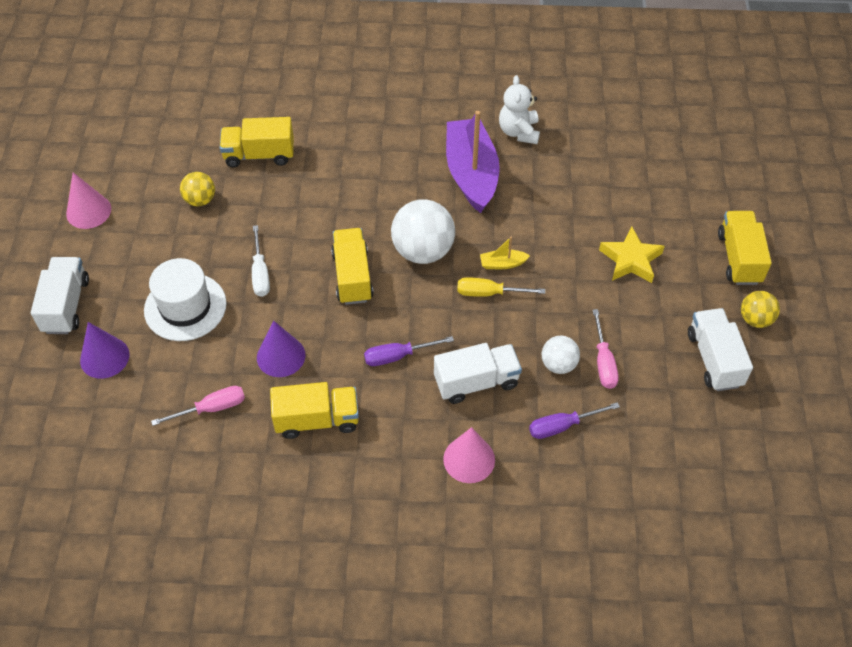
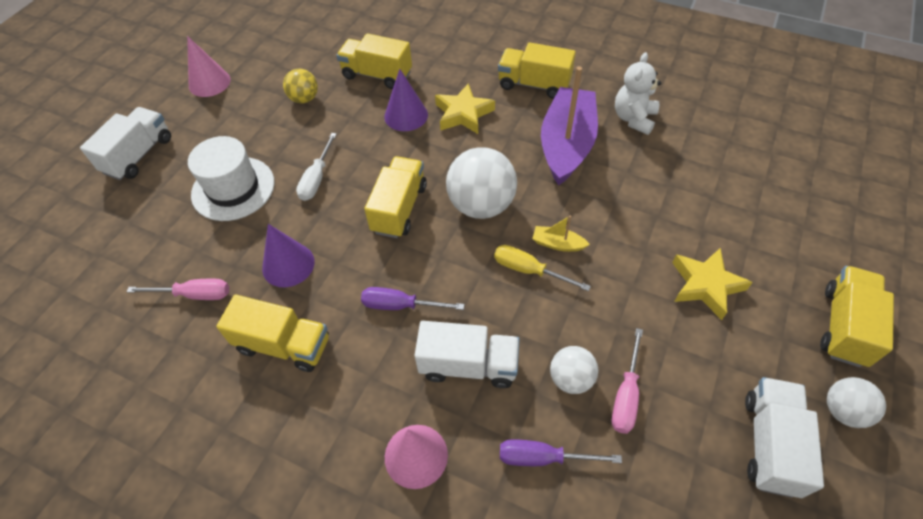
camera: 25 degrees right, 0 degrees up
(104, 357) = (137, 212): purple cone -> purple cone (406, 115)
(364, 171) = (463, 114): none -> yellow star
(415, 123) = (534, 84): none -> yellow truck
(755, 319) = (843, 411): yellow ball -> white ball

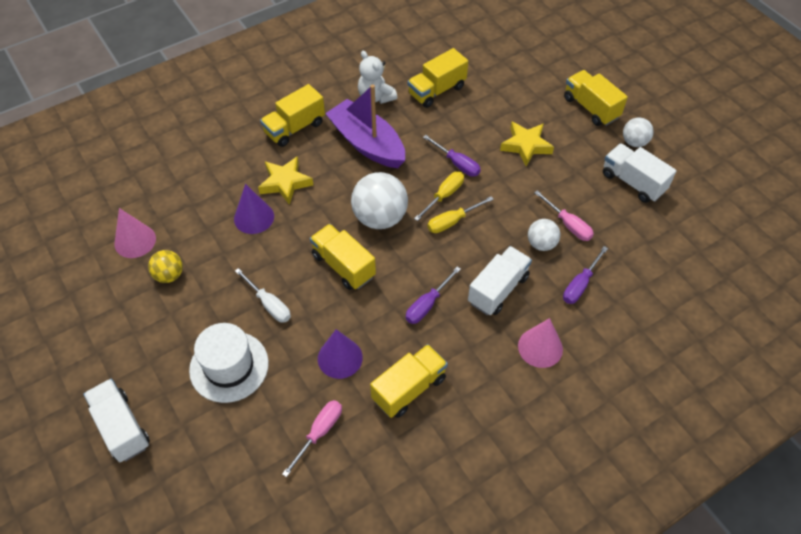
camera: 60 degrees left, 0 degrees up
(209, 82) = (75, 338): pink cone -> pink cone (135, 241)
(377, 75) = (190, 214): yellow truck -> yellow truck (437, 90)
(557, 244) = (444, 195): yellow boat -> yellow screwdriver
(613, 232) = (457, 163): none -> purple screwdriver

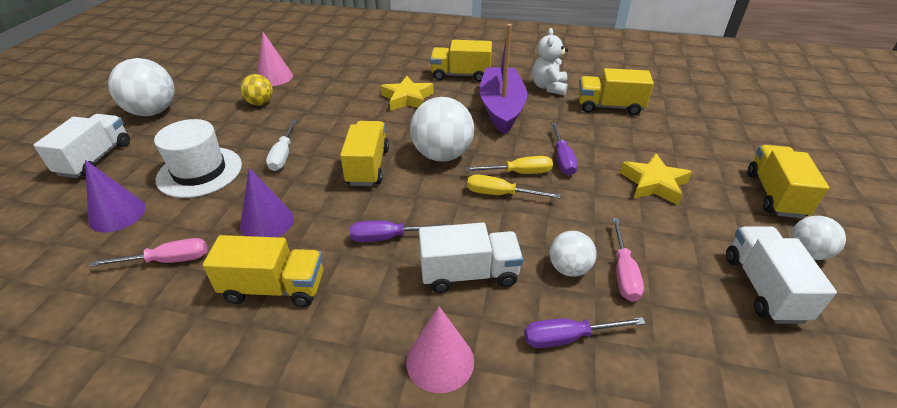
camera: 45 degrees right, 15 degrees down
(85, 355) = (153, 112): none -> white ball
(254, 217) = (357, 104): purple cone -> purple cone (117, 214)

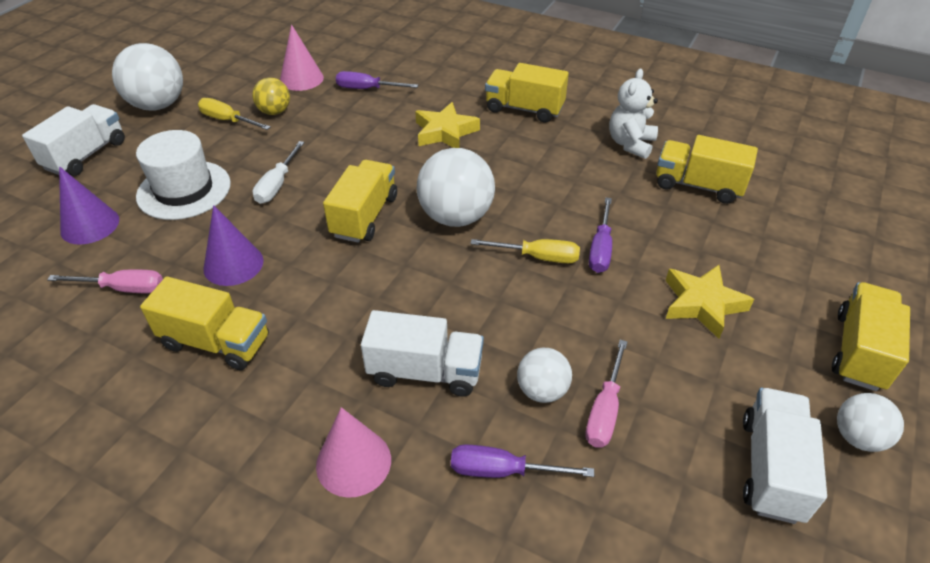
camera: 15 degrees right, 5 degrees up
(388, 237) = (354, 309): purple screwdriver -> purple screwdriver (367, 89)
(500, 194) = (503, 281): yellow screwdriver -> yellow screwdriver (228, 120)
(501, 108) = (555, 165): purple boat -> none

